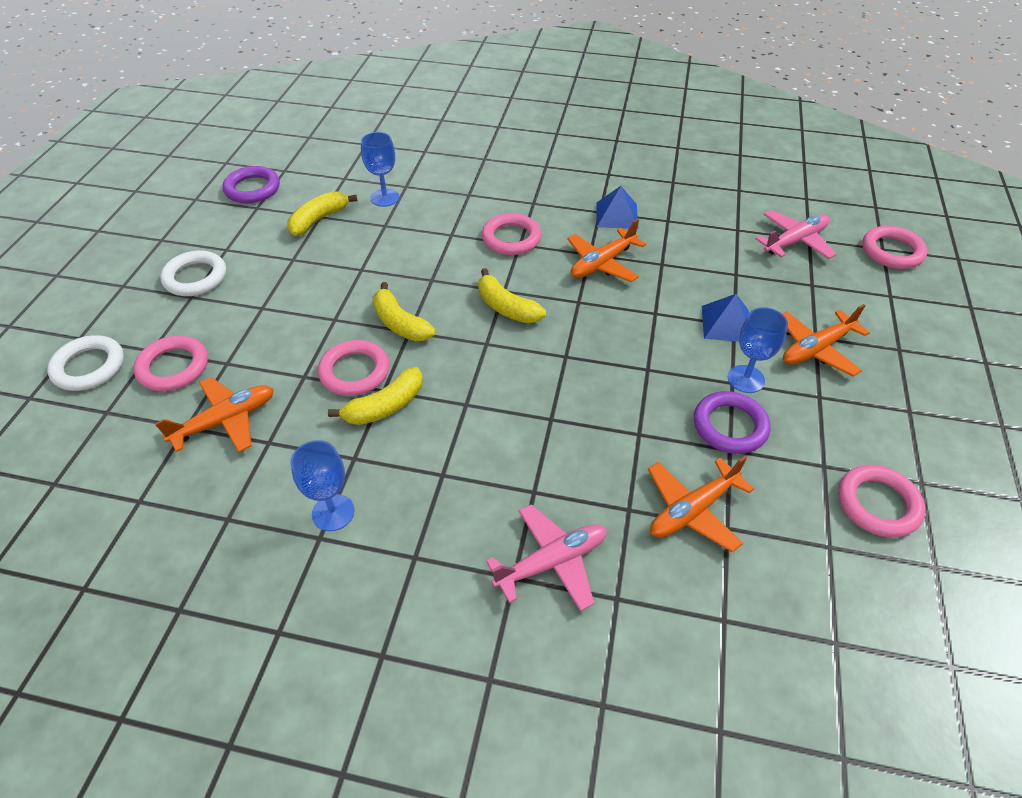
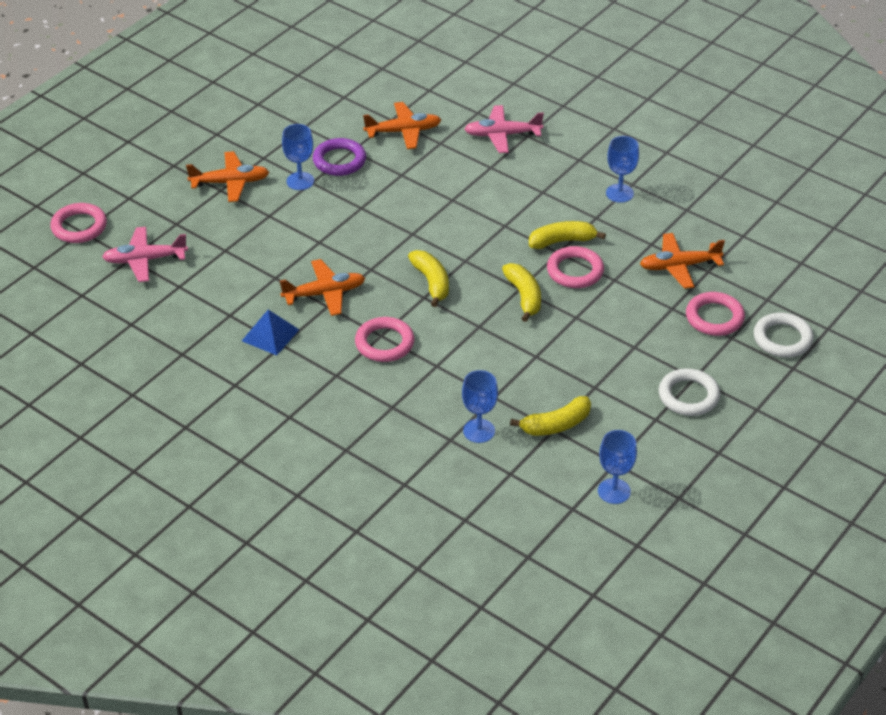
camera: 155 degrees left, 5 degrees down
(252, 189) = (614, 491): purple ring -> blue goblet
(726, 323) = (274, 218): blue pyramid -> none
(877, 504) = (295, 103): pink ring -> none

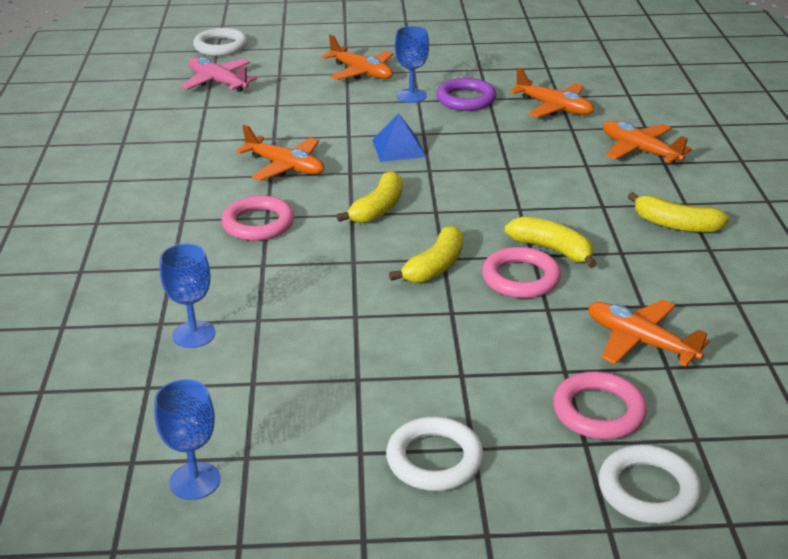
camera: 50 degrees right, 10 degrees down
(79, 227) = (221, 46): pink ring -> white ring
(270, 335) = (196, 167): blue pyramid -> blue pyramid (398, 148)
(502, 135) = (639, 150): pink plane -> orange plane
(556, 425) = (261, 381): yellow banana -> yellow banana (675, 225)
(619, 193) = (682, 248): blue goblet -> none

